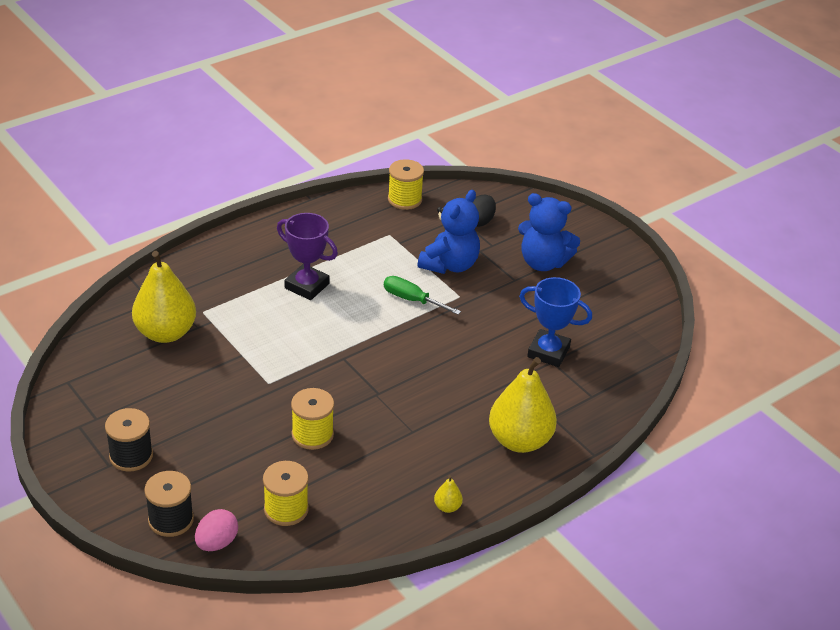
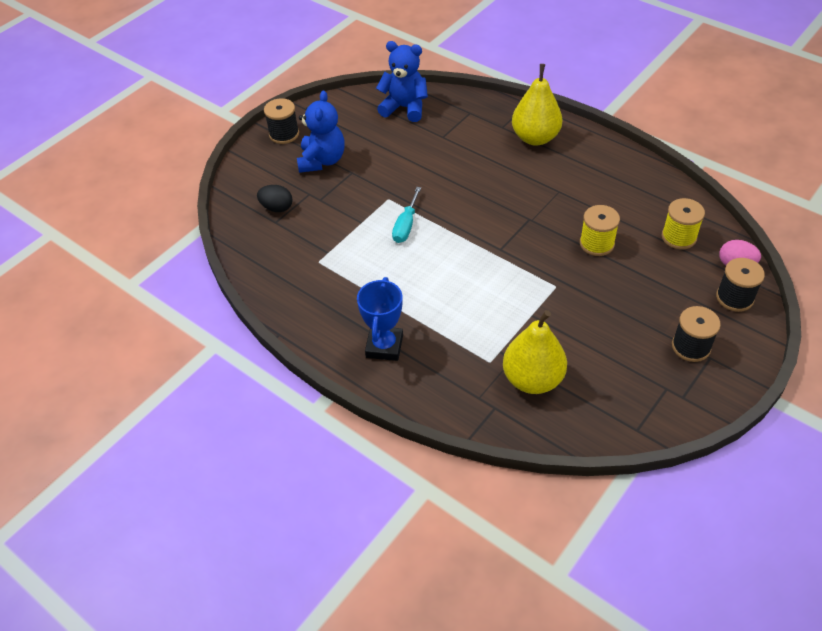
camera: 100 degrees left, 10 degrees up
(307, 286) = (418, 298): purple trophy -> none
(404, 199) = (258, 264): yellow spool -> none
(412, 300) = (406, 225): green screwdriver -> turquoise screwdriver
(447, 507) = (620, 159): yellow pear -> none
(450, 265) = (348, 213): blue teddy bear -> blue teddy bear (404, 108)
(548, 352) = (433, 140): blue trophy -> blue trophy (384, 346)
(600, 244) = (284, 134): none -> black spool

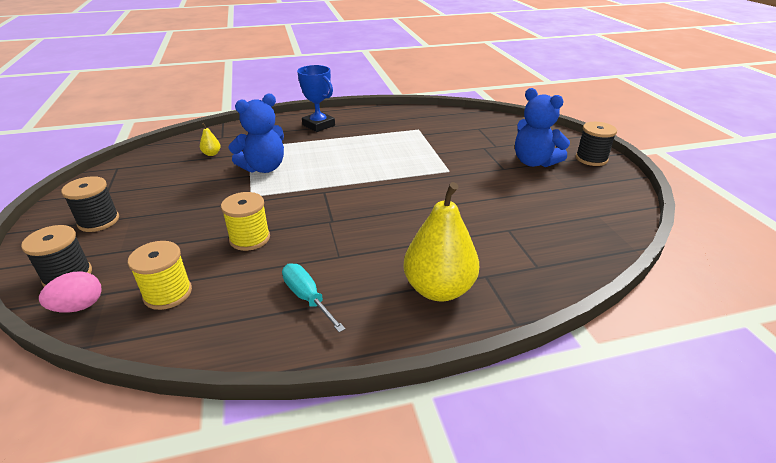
camera: 125 degrees right, 15 degrees down
(277, 208) = (493, 132): black egg -> none
(404, 108) = (585, 228): blue teddy bear -> blue teddy bear (264, 168)
(406, 225) = (408, 166): turquoise screwdriver -> turquoise screwdriver (307, 298)
(532, 379) = (211, 154): yellow pear -> yellow pear, size x0.40

